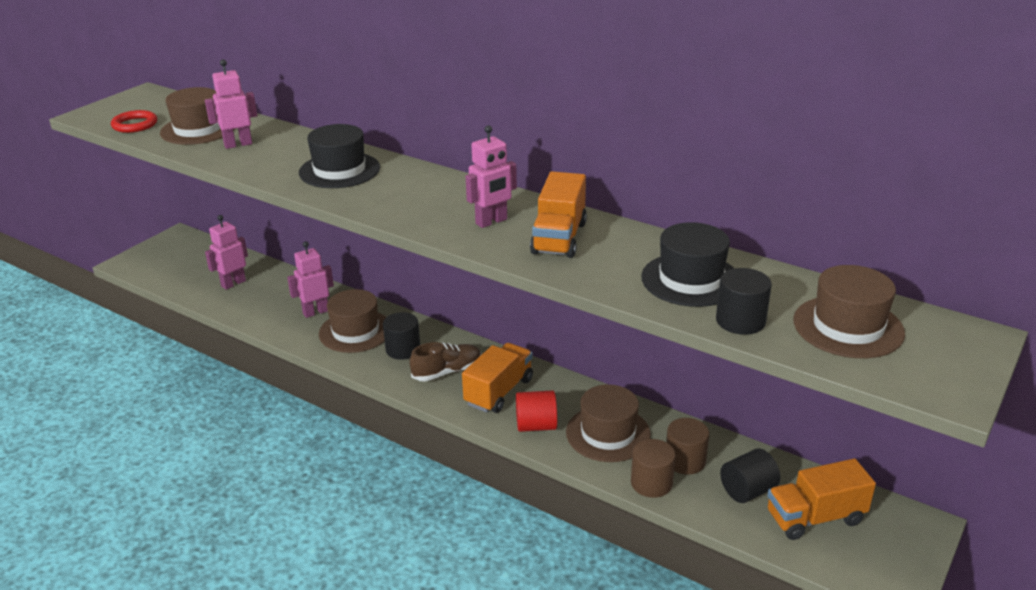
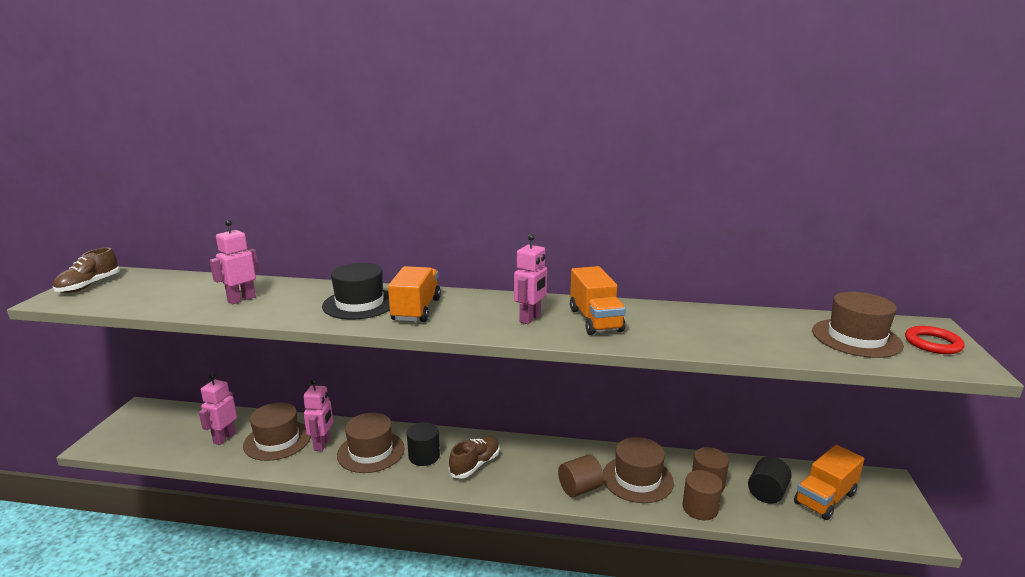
camera: 25 degrees left, 10 degrees down
(124, 104) = (89, 285): none -> brown shoe
(135, 125) = (115, 300): red ring -> red ring (933, 343)
(198, 129) = (189, 294): brown hat -> brown hat (277, 440)
(315, 312) = (322, 444): pink robot -> pink robot turned 150 degrees clockwise
(499, 392) = (529, 470): orange truck -> orange truck (416, 310)
(536, 425) = (580, 489): red cylinder -> brown cylinder
(691, 279) = (721, 329): black hat -> none
(740, 321) = (789, 349): black cylinder -> none

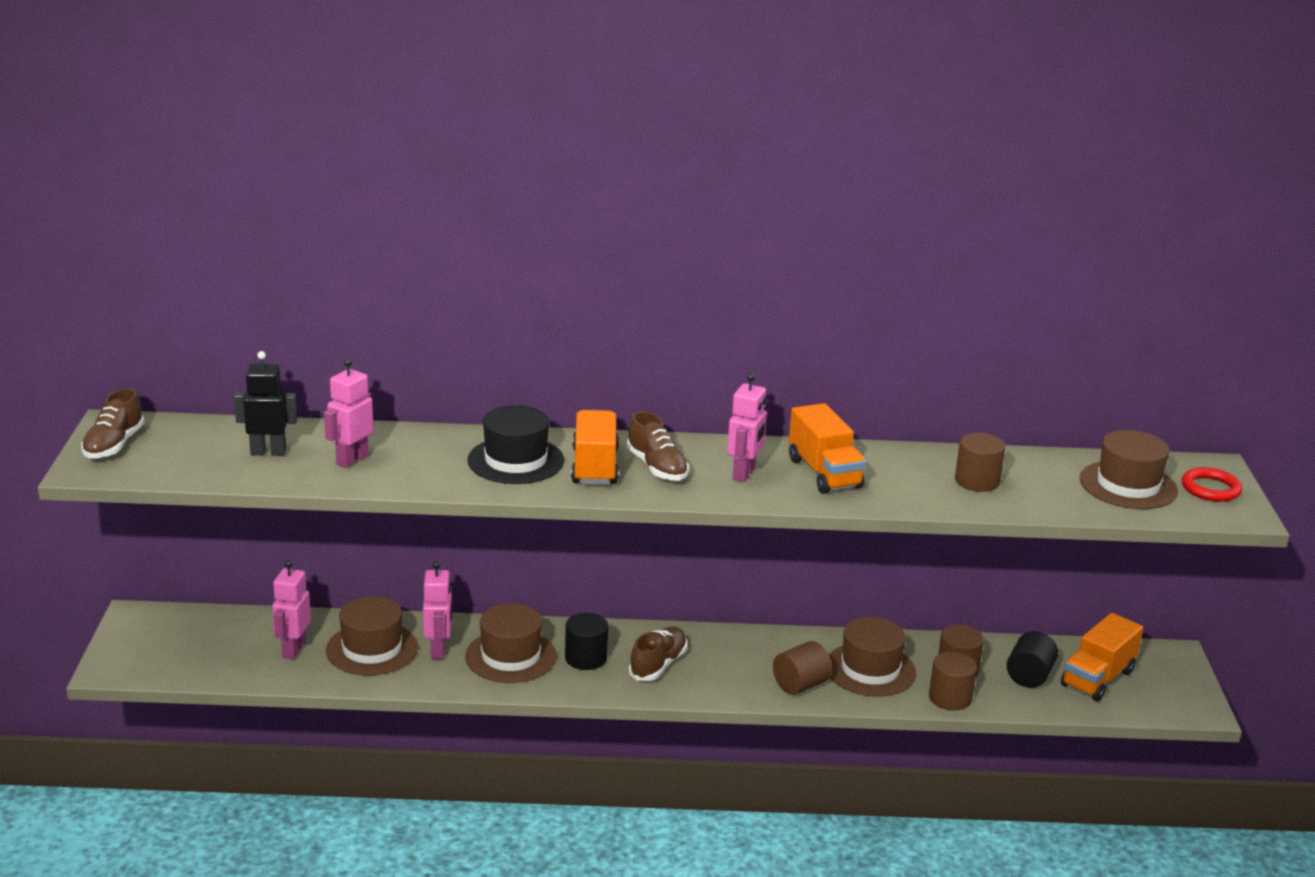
camera: 10 degrees left, 5 degrees up
(188, 293) = (268, 452): none -> black robot
(464, 312) = (657, 467): none -> brown shoe
(722, 330) = (977, 481): none -> brown cylinder

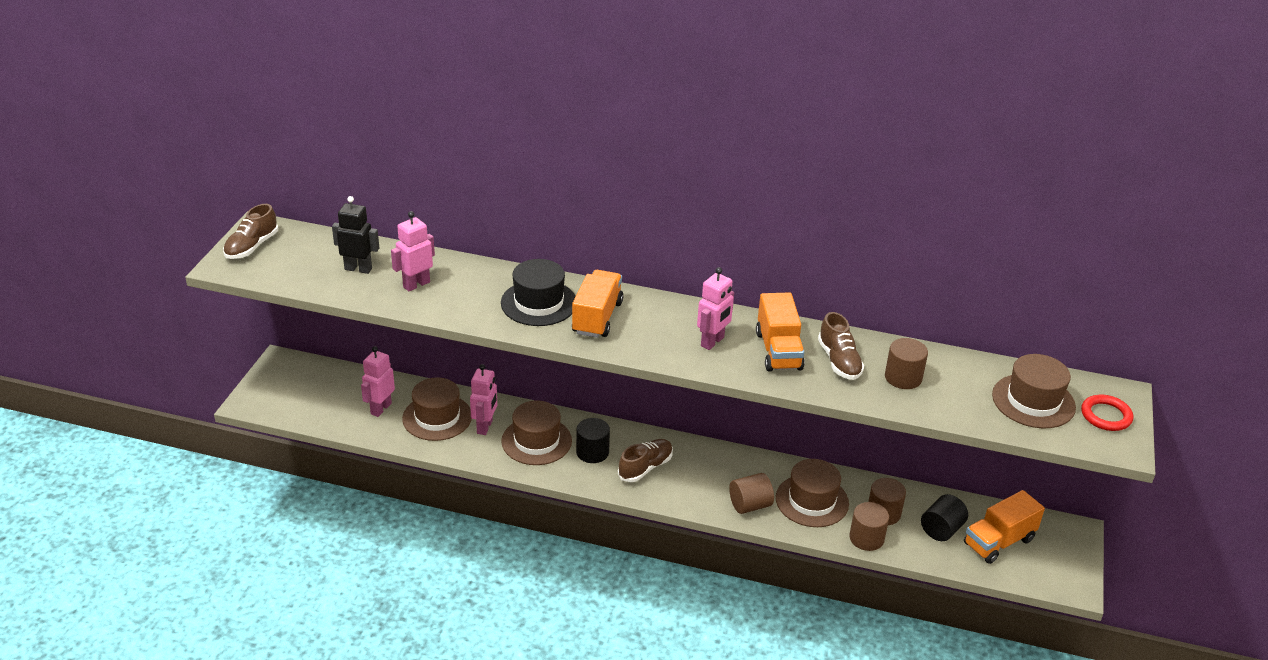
camera: 15 degrees right, 10 degrees up
(657, 467) = (645, 325): brown shoe -> brown shoe (839, 361)

